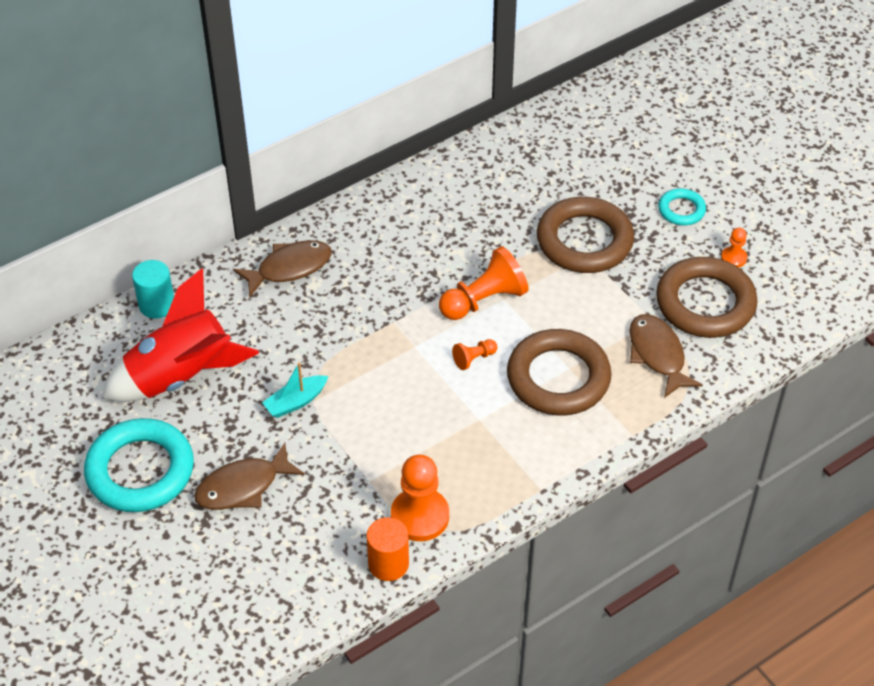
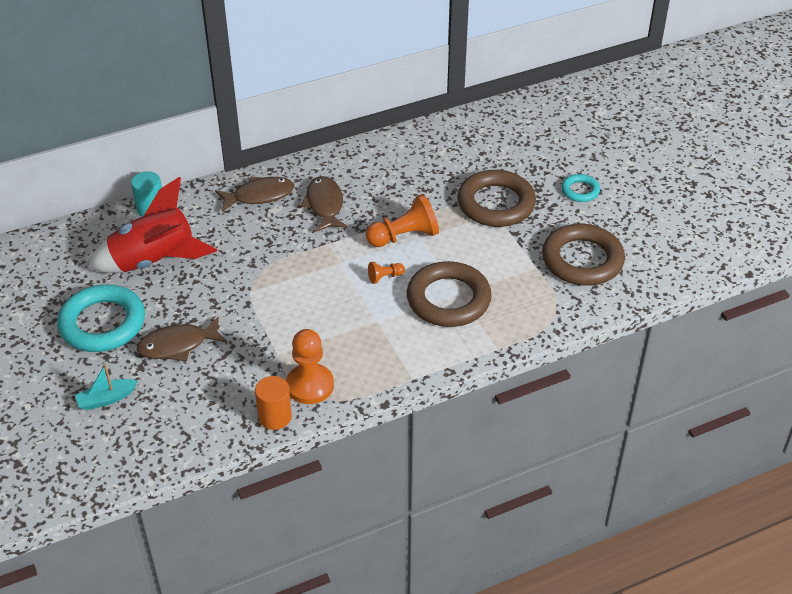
camera: 10 degrees right, 5 degrees down
(296, 402) = (236, 290): turquoise boat -> turquoise boat (106, 399)
(657, 355) = (533, 293): brown fish -> brown fish (325, 205)
(733, 258) = (614, 230): orange pawn -> none

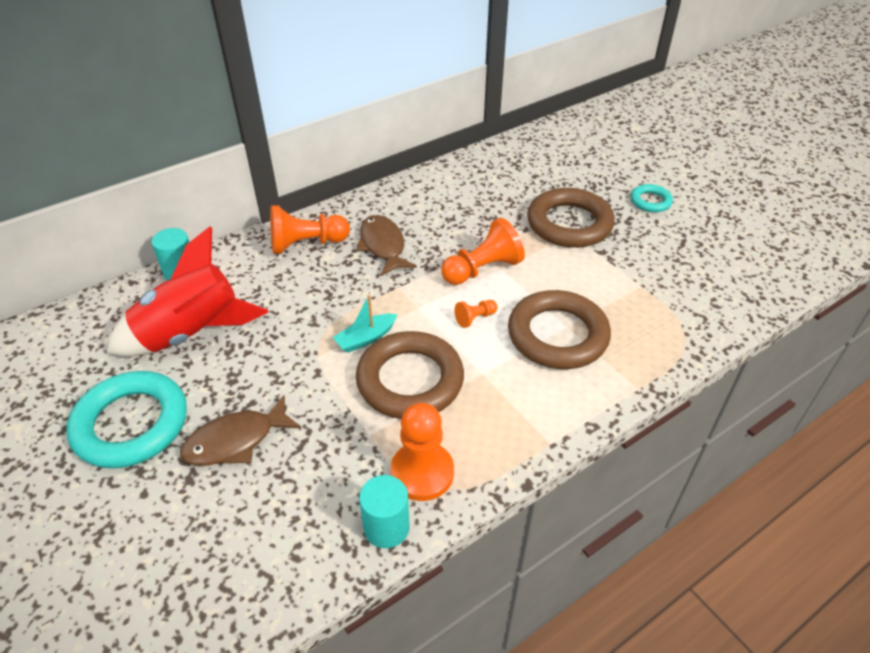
camera: 10 degrees left, 0 degrees up
(106, 399) = (144, 536): turquoise boat -> turquoise boat (366, 338)
(259, 195) = (306, 244): brown fish -> orange pawn
(275, 417) = (386, 527): orange cylinder -> turquoise cylinder
(582, 260) = (686, 272): brown ring -> brown ring (410, 380)

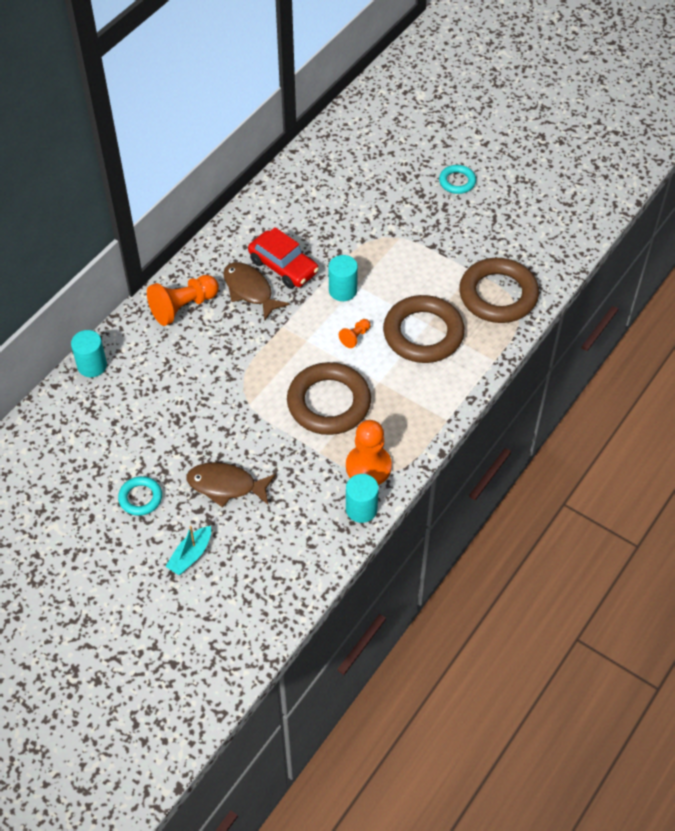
camera: 20 degrees left, 10 degrees up
(131, 424) = (140, 498): turquoise ring -> turquoise ring, size x0.50
(191, 334) = (138, 416): red rocket -> none
(236, 441) = (226, 485): brown fish -> brown fish turned 60 degrees clockwise
(366, 338) = (279, 379): turquoise boat -> turquoise boat (190, 555)
(430, 233) = (283, 266): none -> red car
(482, 269) = (343, 290): orange pawn -> turquoise cylinder
(569, 224) = (397, 224): brown ring -> brown ring (498, 295)

